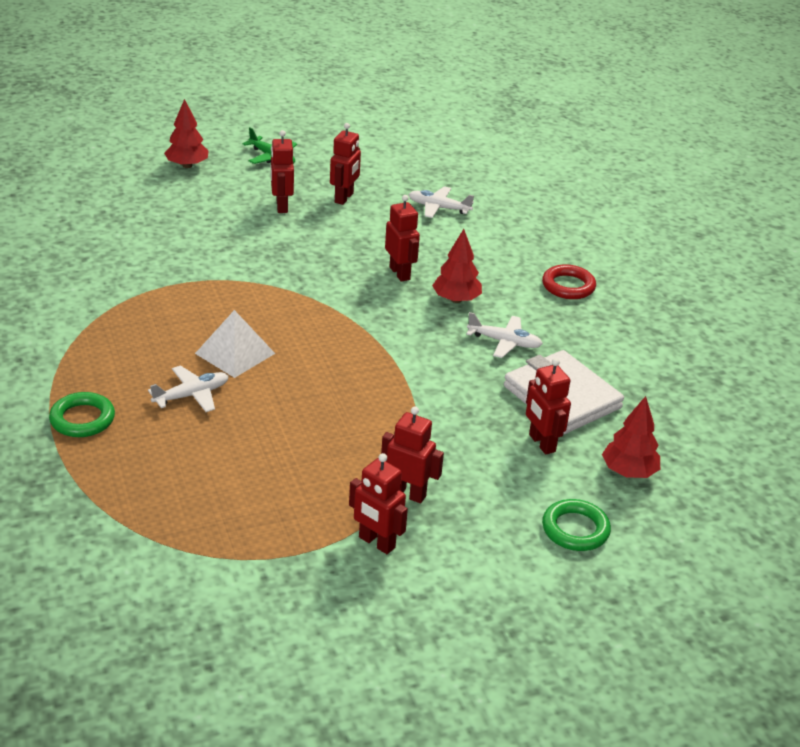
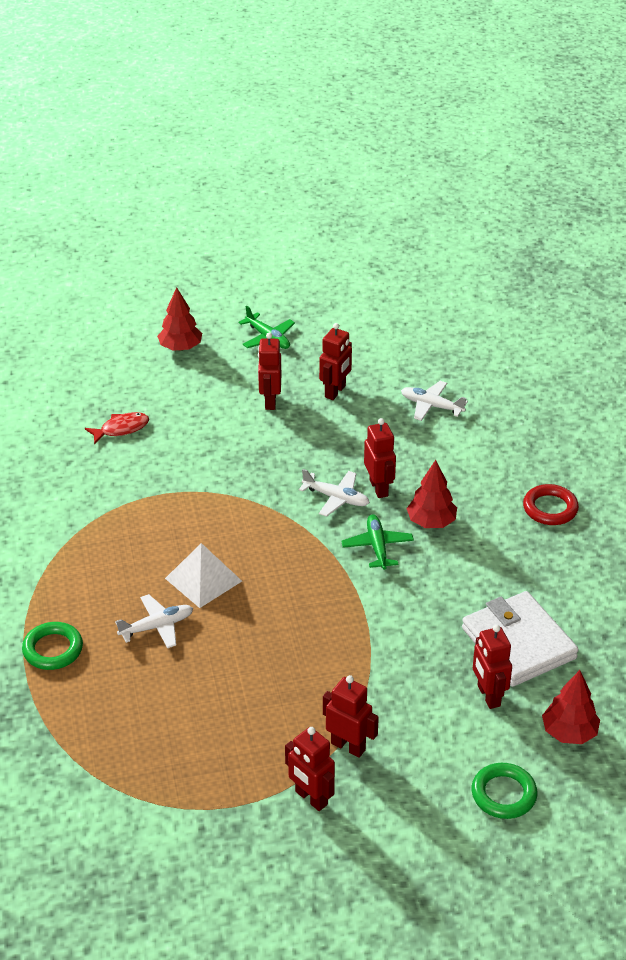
camera: 10 degrees right, 5 degrees up
(135, 230) = (121, 429): none -> red fish
(407, 321) = (377, 546): none -> green plane
(505, 342) = (472, 575): white plane -> white plane (336, 498)

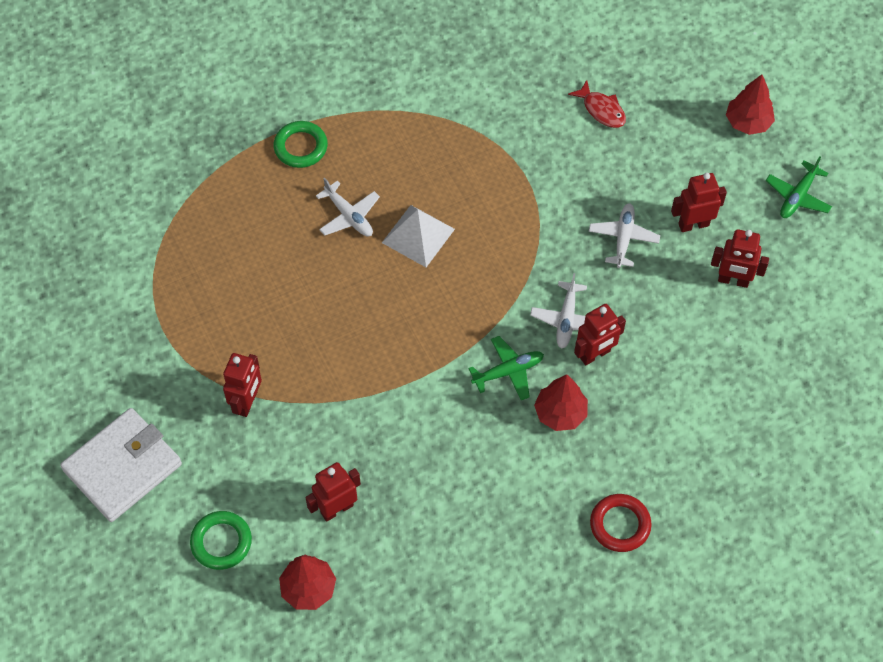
camera: 75 degrees right, 20 degrees up
(311, 798) = (183, 386): red robot -> none
(431, 406) = (746, 377): white plane -> white plane (623, 238)
(518, 643) = (413, 524): white wallet -> white wallet (123, 467)

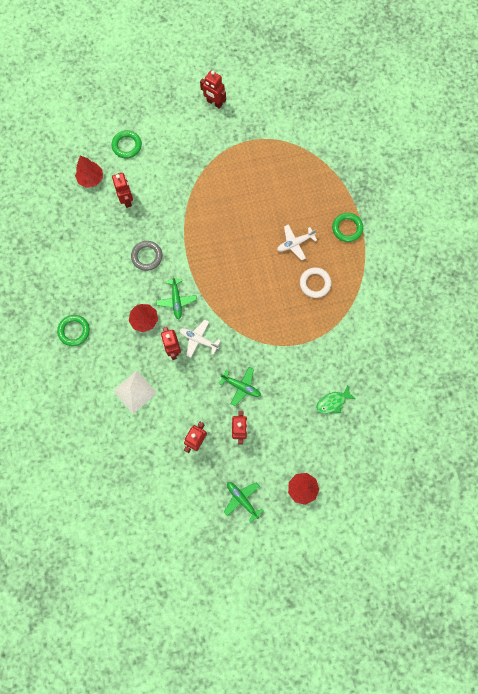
camera: 105 degrees right, 15 degrees up
(123, 467) = (179, 110): white wallet -> none
(247, 402) = (197, 171): red robot -> red robot (214, 103)
(413, 173) = (315, 283): none -> white ring
(418, 235) = (273, 276): white pyramid -> white pyramid (135, 391)
(440, 442) = (147, 256): none -> grey ring
(601, 110) = (333, 402): red fish -> green fish
(620, 525) = (74, 331): red ring -> green ring
(623, 238) = (241, 386): white plane -> green plane

